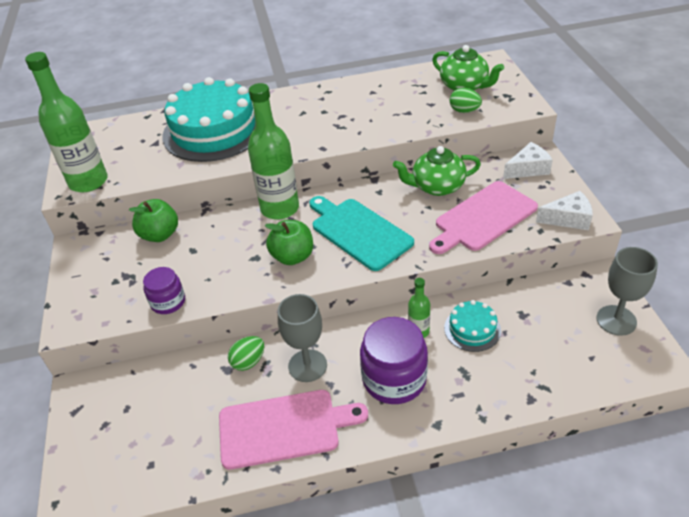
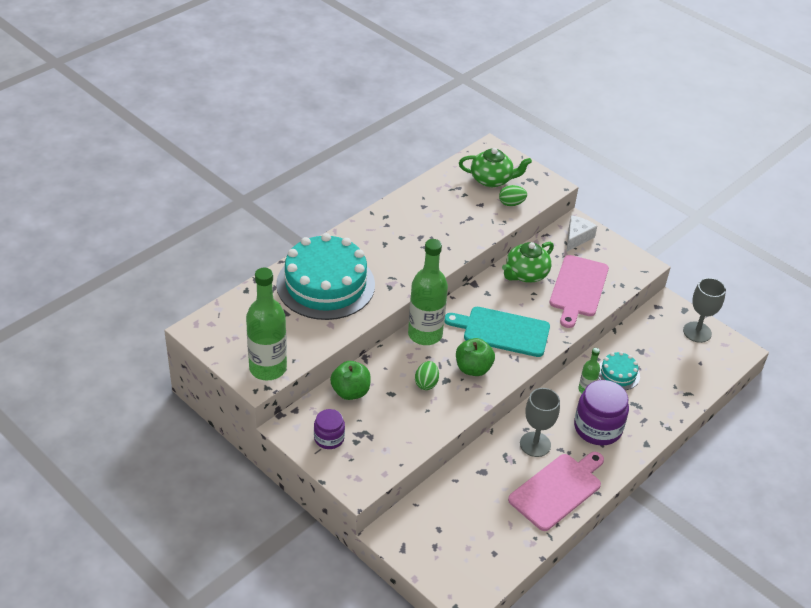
camera: 40 degrees left, 0 degrees up
(168, 302) = (416, 439): purple jar -> purple jar (329, 438)
(248, 362) = (492, 460): green egg -> green egg (426, 383)
(568, 219) = (632, 269): white cheese -> none

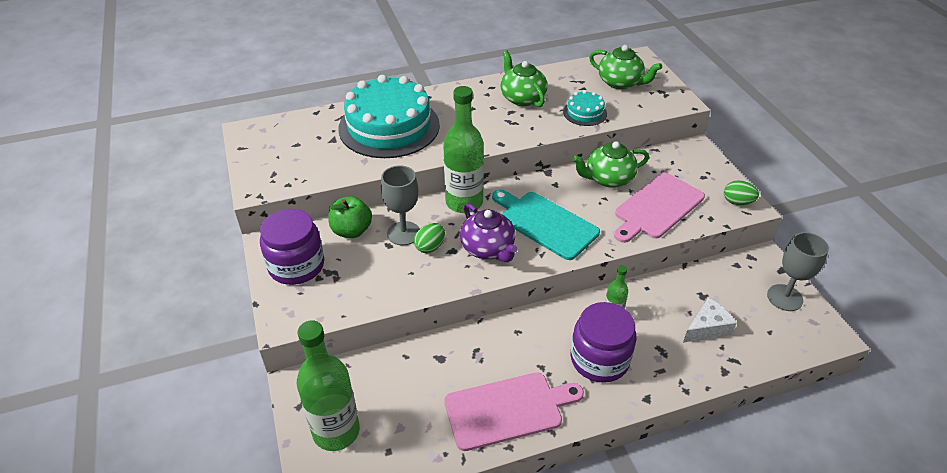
camera: 30 degrees right, 0 degrees up
(268, 368) = (275, 180): green bottle -> green bottle (336, 431)
(329, 438) = (296, 266): purple jar -> purple jar, size x1.71
(420, 220) = (522, 98): none -> green teapot
(473, 368) = (488, 249): green apple -> purple teapot
(511, 203) = (626, 107): green egg -> green egg (737, 202)
(535, 444) = (516, 351): grey goblet -> grey goblet (403, 233)
(577, 237) = (688, 161): white cheese -> white cheese (707, 328)
(618, 374) = (660, 310): turquoise cake -> turquoise cake (585, 113)

